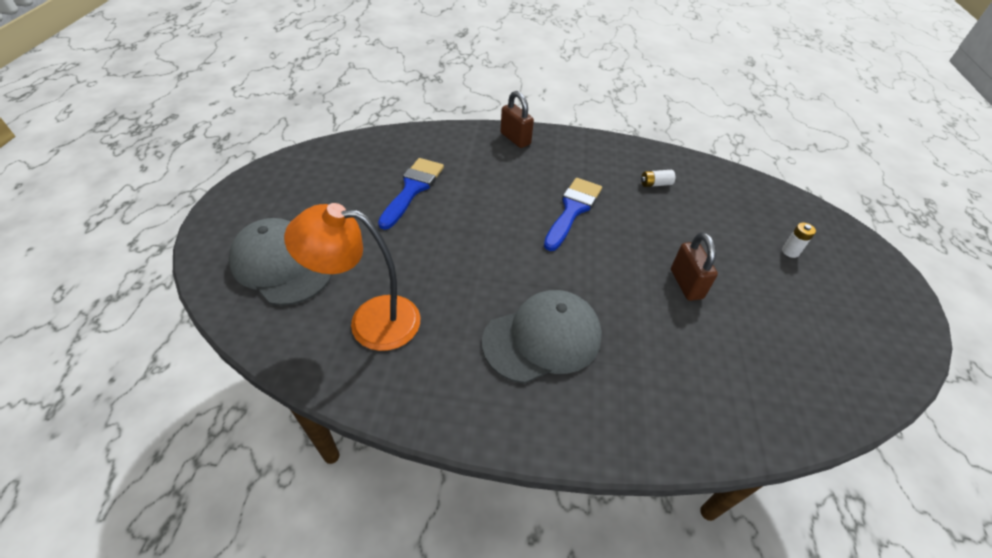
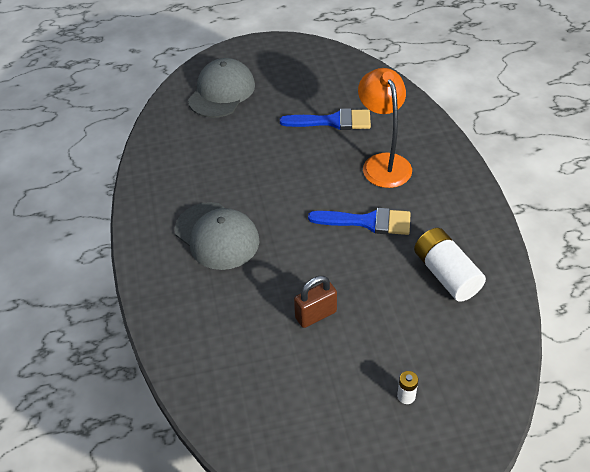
camera: 75 degrees right, 0 degrees up
(370, 321) = (194, 148): orange lamp -> orange lamp (383, 163)
(515, 139) = (445, 159): brown padlock -> none
(655, 184) = (446, 274): white battery -> white battery, size x2.26

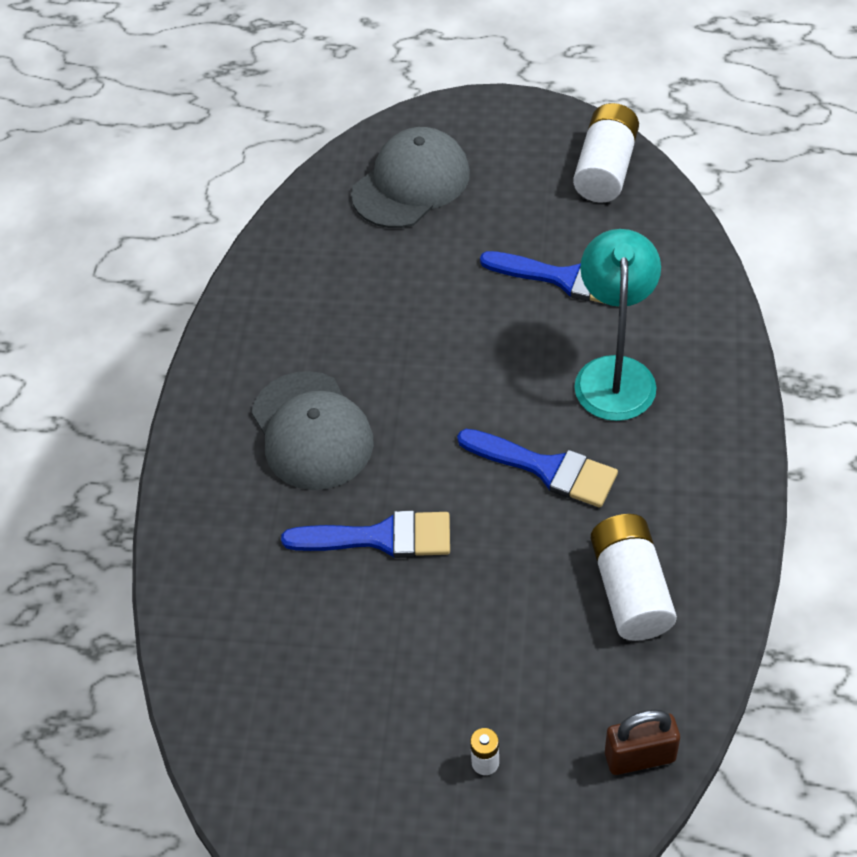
camera: 20 degrees right, 5 degrees up
(285, 284) = (380, 537): none -> blue brush
(315, 315) = (406, 598): brown padlock -> brown padlock (639, 757)
(330, 62) = (605, 168): none -> white battery
(383, 163) = (614, 373): orange lamp -> turquoise lamp

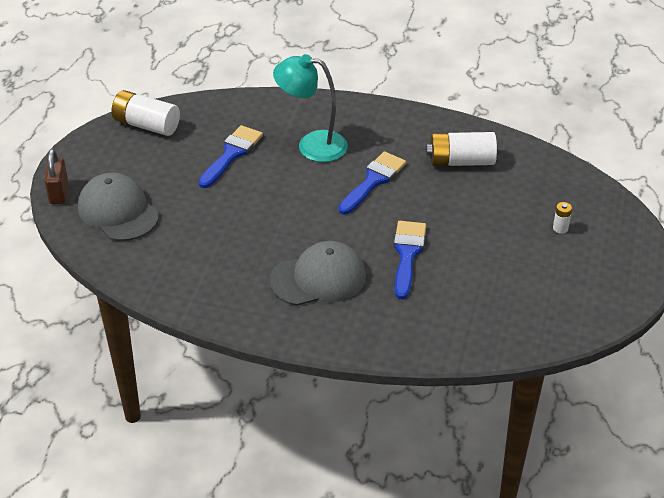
camera: 85 degrees left, 10 degrees down
(639, 757) = (560, 173): brown padlock -> brown padlock (59, 193)

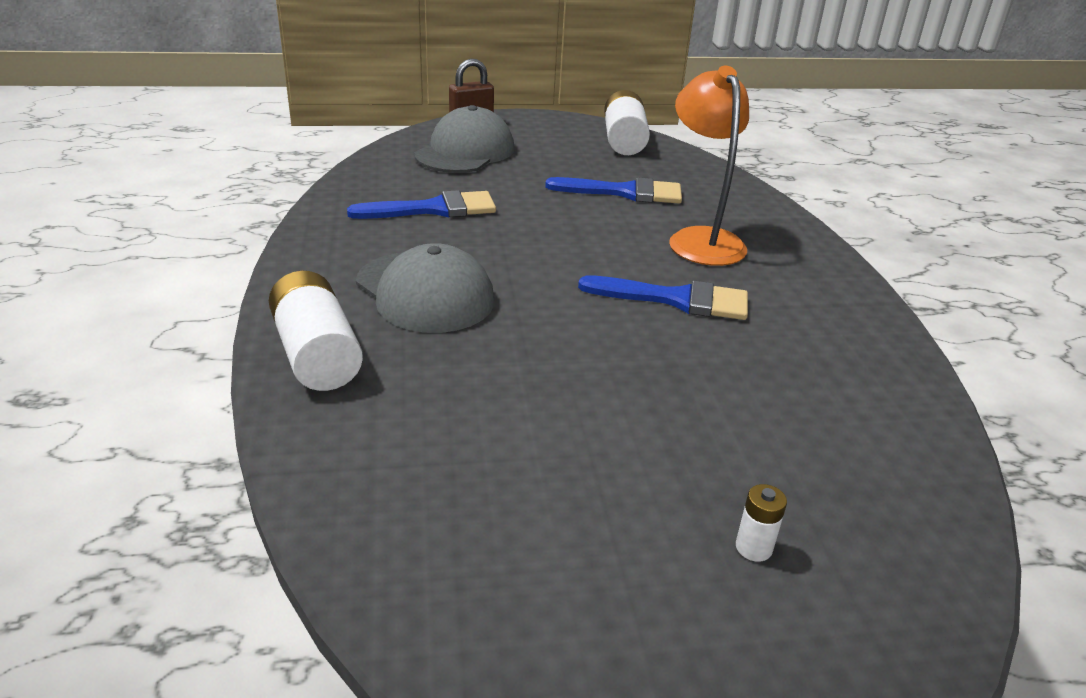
camera: 65 degrees right, 10 degrees down
(312, 145) = (701, 239): turquoise lamp -> orange lamp
(407, 254) = (530, 361): blue brush -> blue brush (434, 209)
(461, 161) = (814, 375): white battery -> white battery (316, 354)

